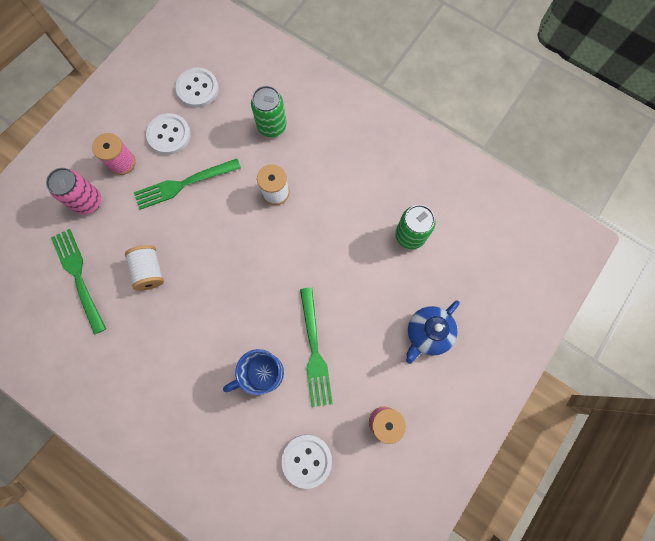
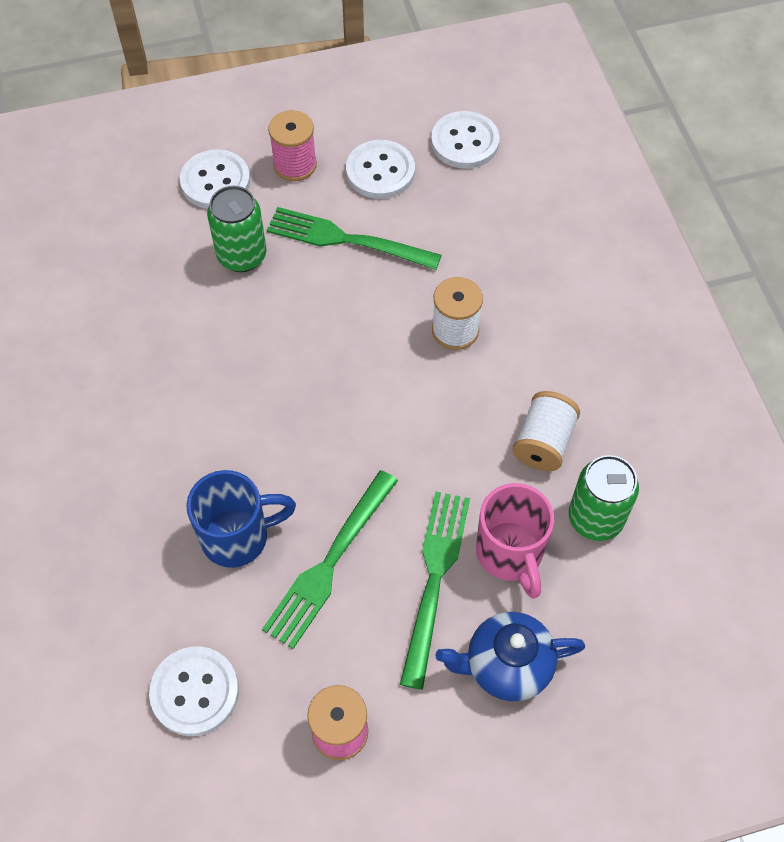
camera: 40 degrees right, 15 degrees down
(78, 277) = (127, 256): green fork -> green fork (434, 579)
(88, 202) = (215, 181): pink can -> white button
(149, 271) = (213, 310): white spool -> white spool (543, 442)
(262, 373) = (238, 537): blue mug -> blue mug turned 150 degrees clockwise
(272, 126) = (522, 248): green can -> green can (242, 256)
(388, 282) = (510, 554): none -> pink mug

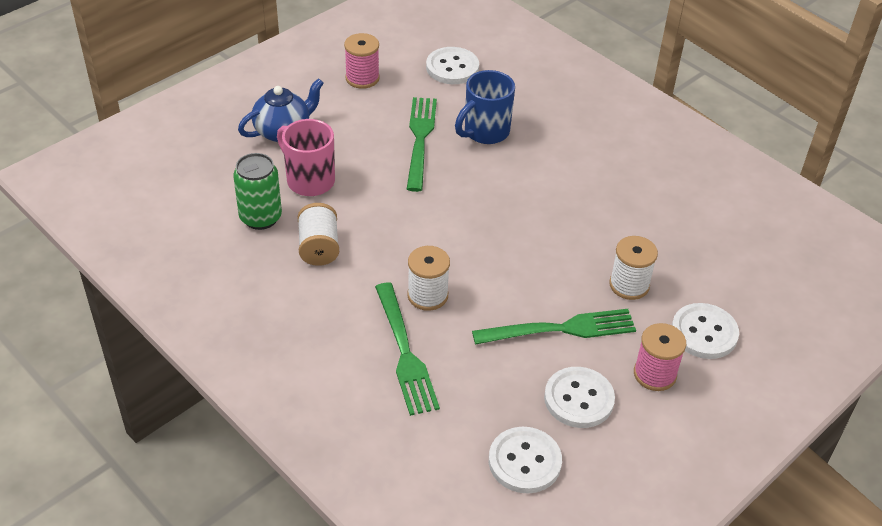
camera: 150 degrees right, 15 degrees down
(242, 256) = (629, 285): green can -> white spool
(434, 579) = (350, 153): green fork -> green fork (405, 352)

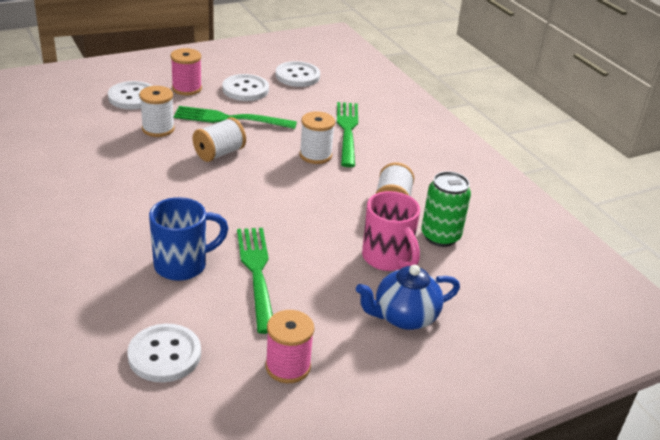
camera: 165 degrees left, 10 degrees down
(420, 139) = (256, 273): green fork -> green fork turned 150 degrees clockwise
(536, 267) = (219, 153): none -> white spool

